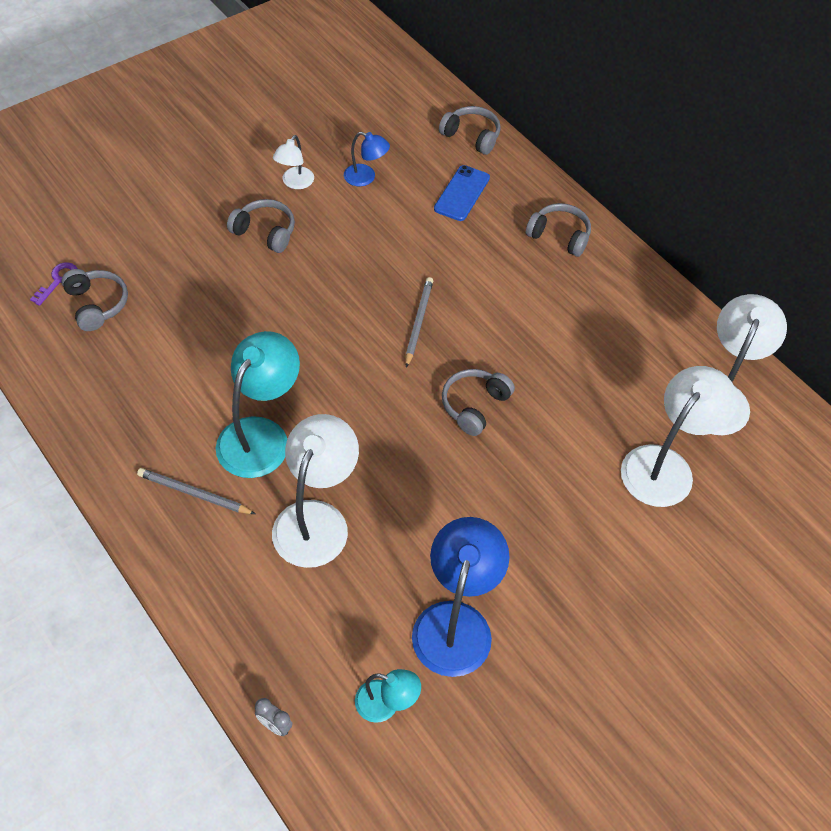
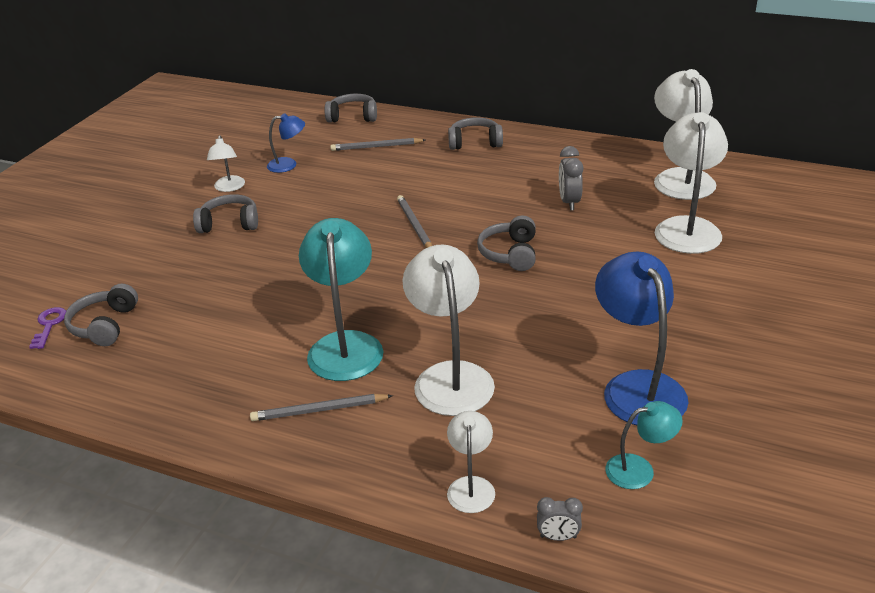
camera: 25 degrees left, 20 degrees down
(97, 304) = (104, 325): grey headphones -> grey headphones turned 120 degrees counterclockwise
(249, 638) = (471, 486): none -> white lamp
(462, 193) = (376, 147): blue phone -> grey pencil
(582, 369) = (569, 202): none -> grey clock

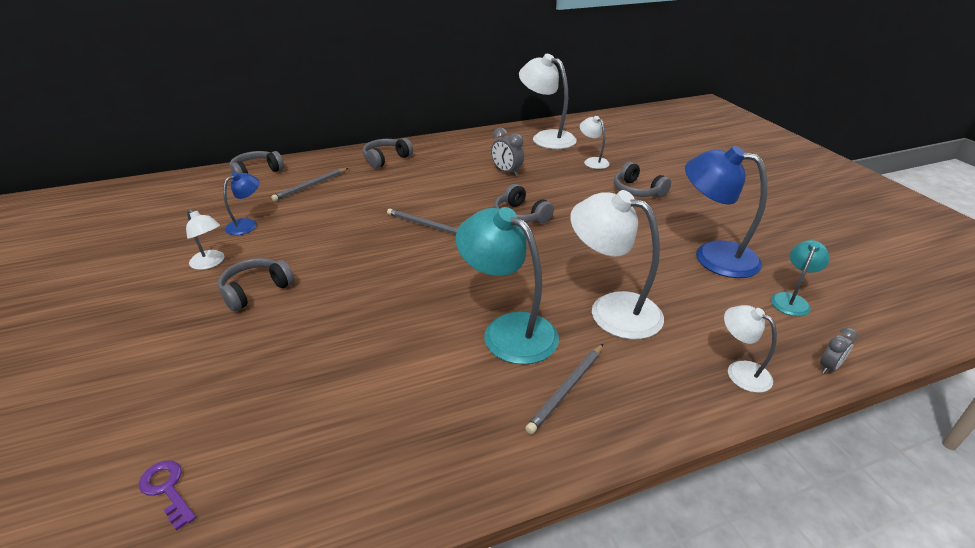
camera: 45 degrees left, 0 degrees up
(104, 325) = (245, 447): grey headphones -> grey headphones (637, 191)
(687, 227) = (592, 161): white lamp -> white lamp, size x0.53

